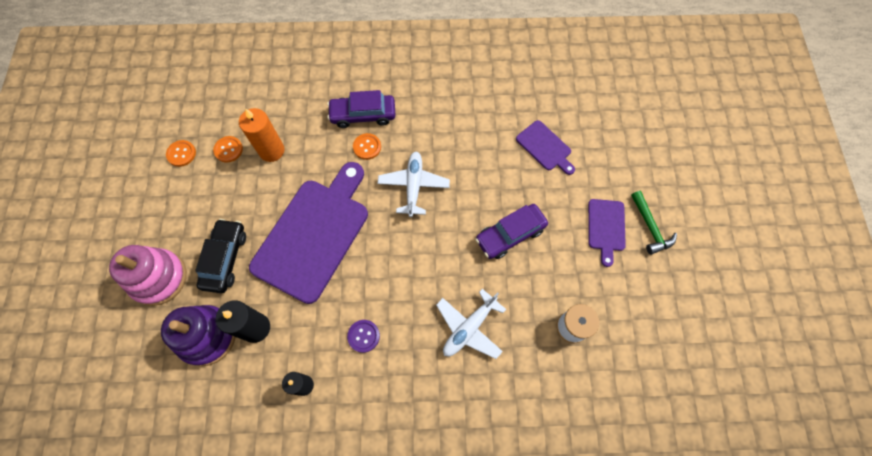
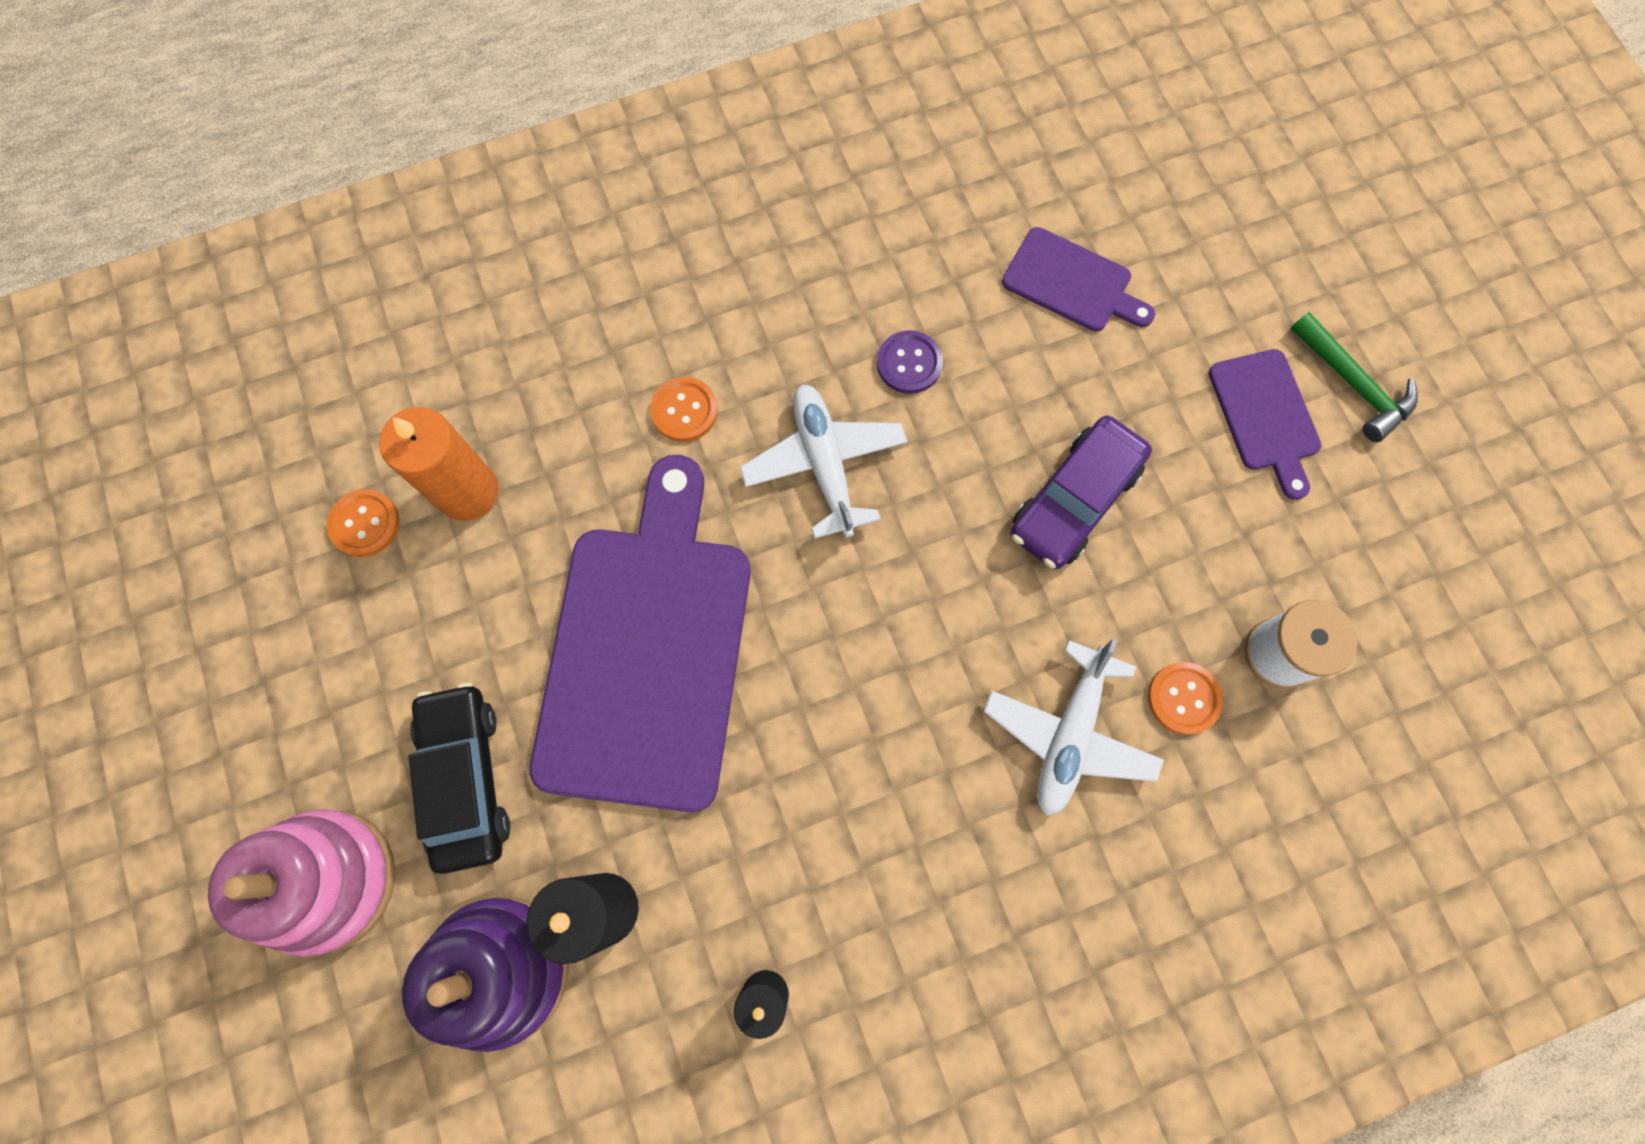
camera: 20 degrees left, 5 degrees up
(181, 154) = (255, 571): orange button -> orange button (1183, 698)
(363, 115) = (645, 340): purple car -> none
(363, 336) = (852, 836): purple button -> purple button (909, 363)

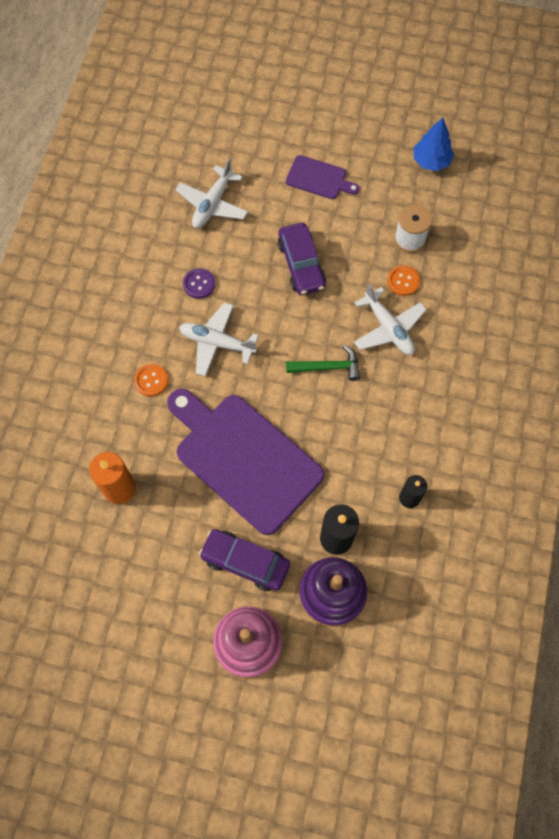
camera: 55 degrees left, 5 degrees down
(365, 524) = (100, 540): orange button -> none
(466, 779) = (245, 562): black car -> purple car
(1072, 283) = (213, 204): purple cutting board -> white plane
(1353, 383) = (329, 141): green hammer -> green hammer (327, 367)
(1472, 585) = (431, 161): none -> blue tree

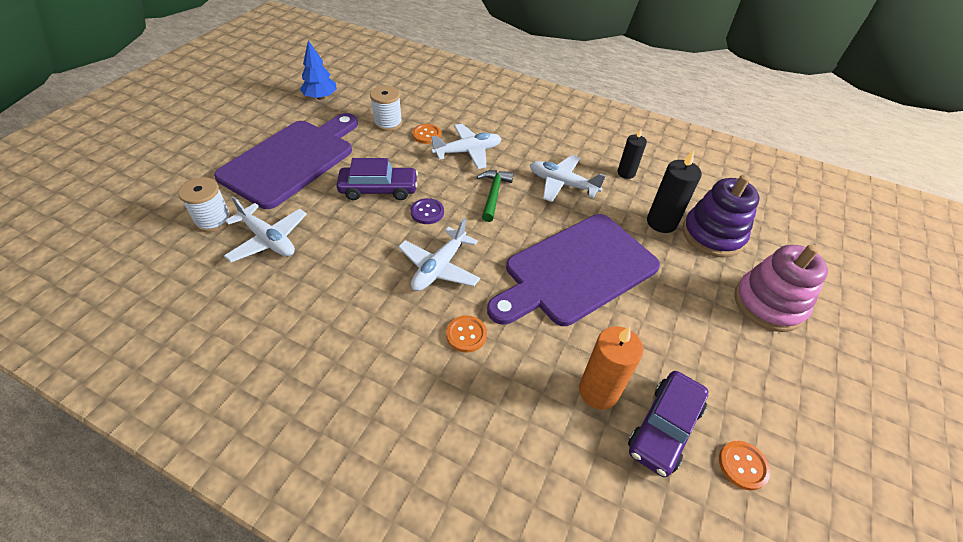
camera: 80 degrees left, 20 degrees down
(76, 600) = (743, 465): none -> orange button
(199, 284) = (361, 269): purple button -> purple button (427, 212)
(223, 156) = (213, 220): none -> white spool
(245, 562) = (686, 290): purple car -> purple car (664, 428)
(319, 178) = (292, 160): purple cutting board -> purple cutting board, size x2.14
(366, 431) = (562, 184): none -> white plane

